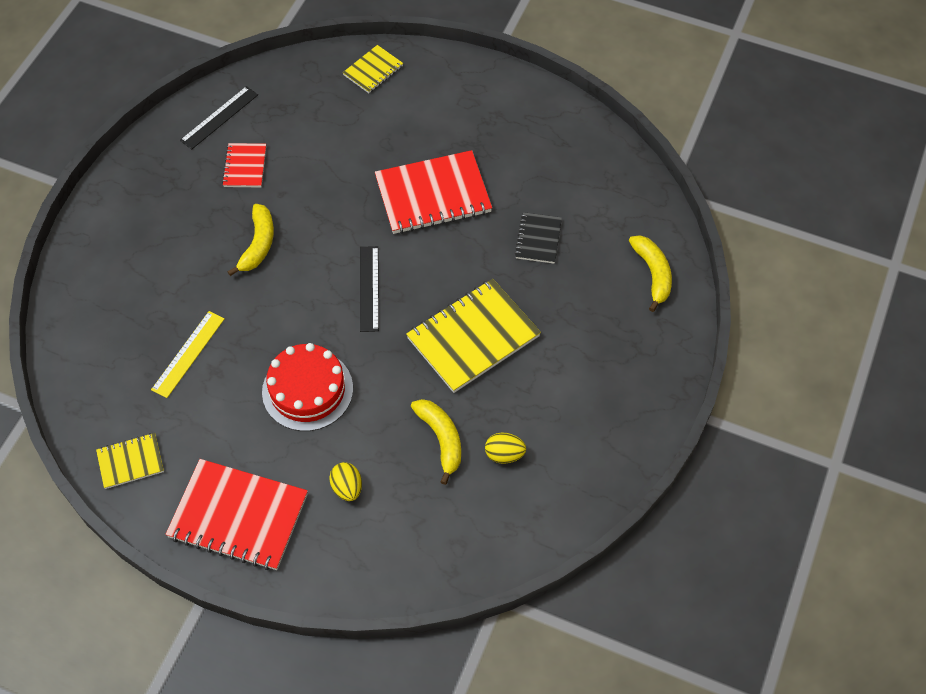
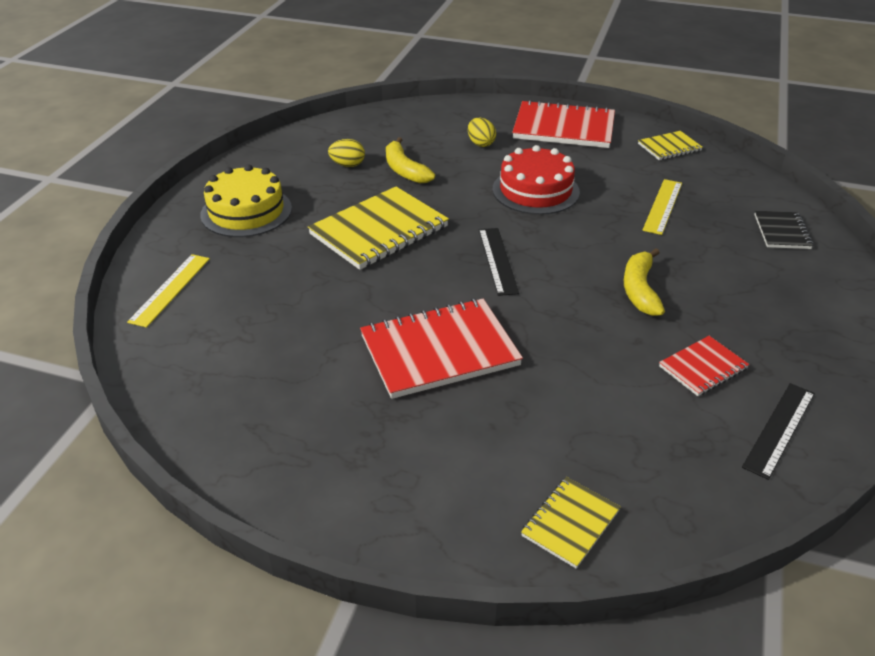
camera: 175 degrees right, 20 degrees down
(245, 166) = (703, 368): red notebook -> red notebook turned 60 degrees clockwise
(538, 239) = (303, 313): black notebook -> black notebook (782, 232)
(605, 377) = (246, 211): none -> yellow cake
(653, 274) = (170, 289): yellow banana -> yellow ruler

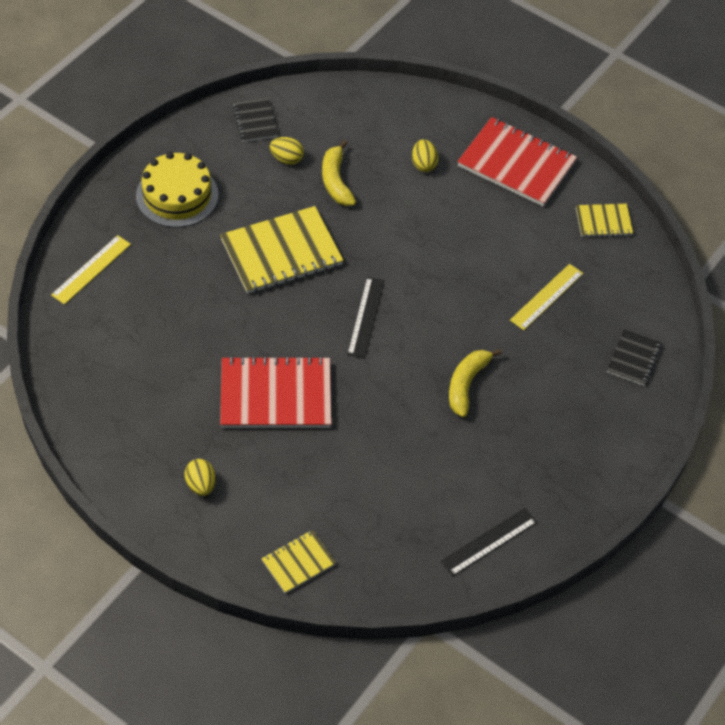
camera: 15 degrees right, 15 degrees up
(303, 147) = (255, 121): none -> black notebook
(394, 468) = (201, 485): none -> yellow egg
(535, 190) = (442, 243): red cake -> none
(703, 368) = (468, 473): red notebook -> none

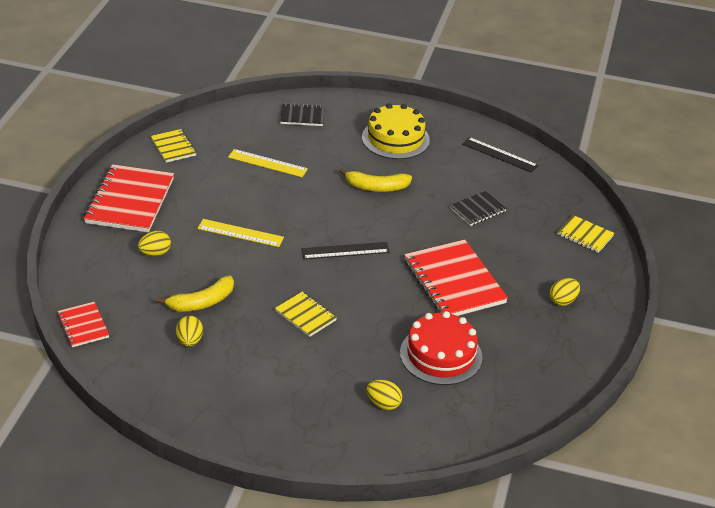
camera: 110 degrees left, 15 degrees down
(91, 269) = (399, 438): yellow ruler -> yellow ruler (240, 233)
(136, 273) = (383, 404): none -> yellow egg
(176, 341) = (441, 355): none -> red cake
(177, 195) = (274, 404): yellow cake -> yellow cake (395, 138)
(255, 121) = (148, 376): black notebook -> black notebook (477, 210)
(281, 253) = (305, 315): yellow notebook -> yellow notebook, size x0.52
(340, 93) = (83, 326): none -> red notebook

